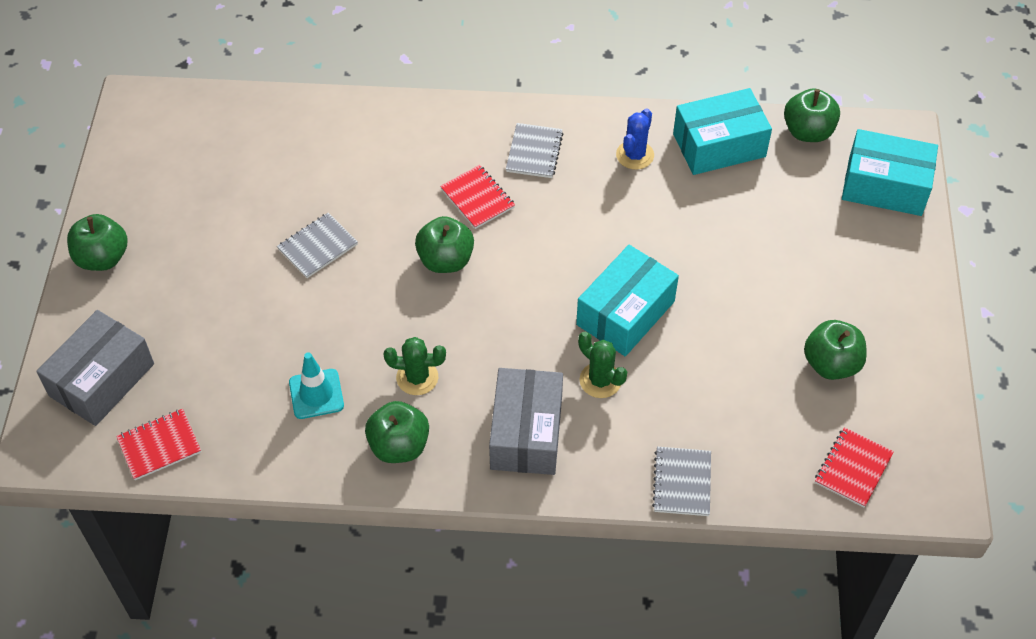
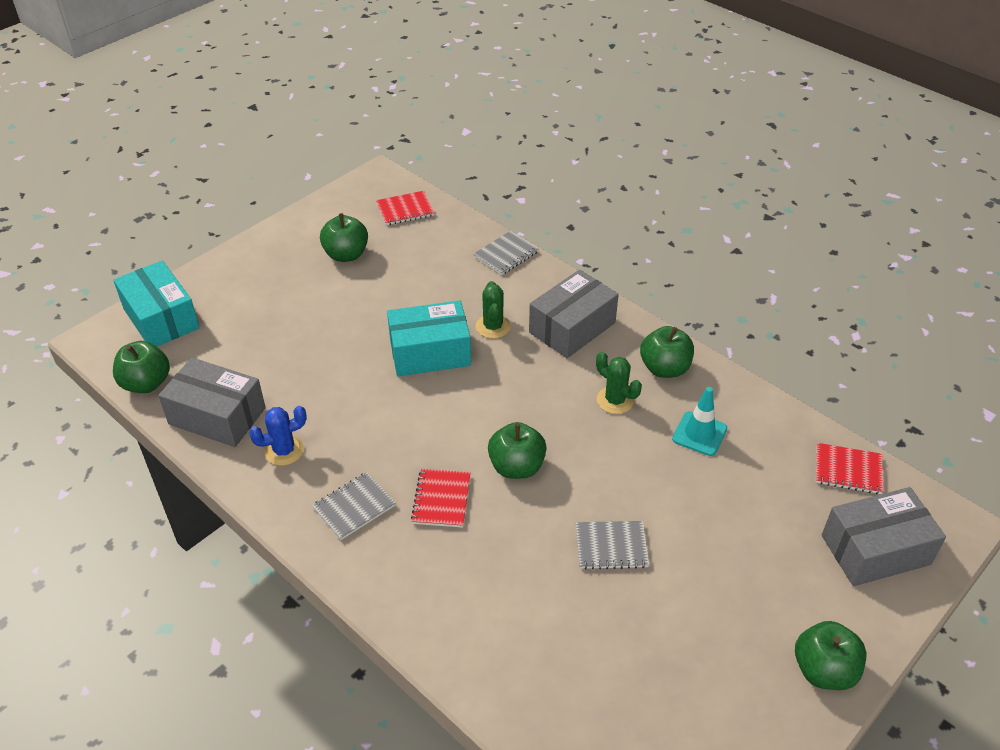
camera: 140 degrees left, 10 degrees down
(719, 145) = (217, 416): turquoise box -> grey box

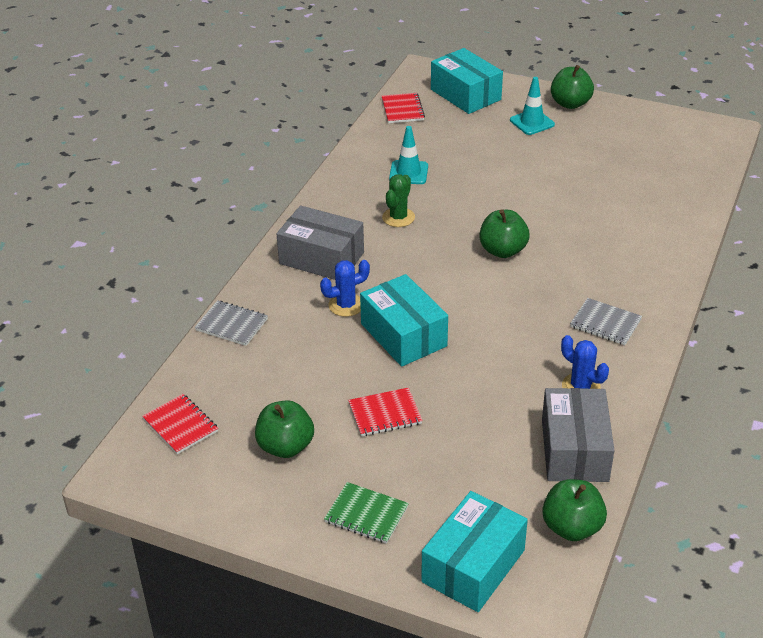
camera: 110 degrees left, 5 degrees down
(250, 279) = (366, 514): none -> green notebook
(441, 499) = (562, 279): red notebook -> red notebook (385, 414)
(493, 326) = (346, 305): green cactus -> blue cactus
(611, 546) = (542, 192): grey notebook -> none
(664, 368) = (346, 200): green apple -> none
(781, 600) = (532, 122): none -> turquoise traffic cone
(875, 550) = (465, 94): grey box -> turquoise box

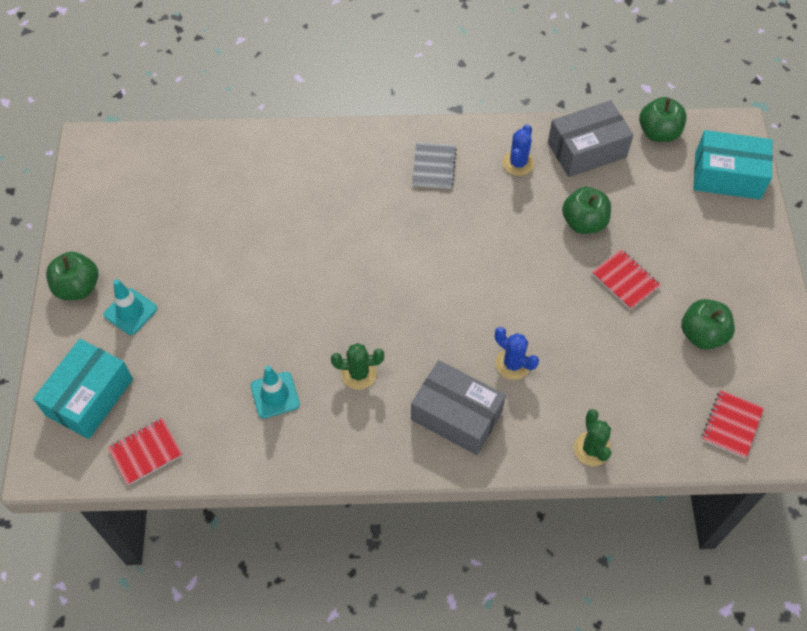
camera: 115 degrees left, 20 degrees up
(231, 325) = (592, 449): grey notebook -> green cactus
(321, 258) = (456, 415): grey box -> grey box turned 60 degrees counterclockwise
(366, 514) = (728, 253): green notebook -> none
(403, 335) = (527, 303): turquoise box -> none
(503, 250) = (370, 267): green apple -> green apple (583, 222)

